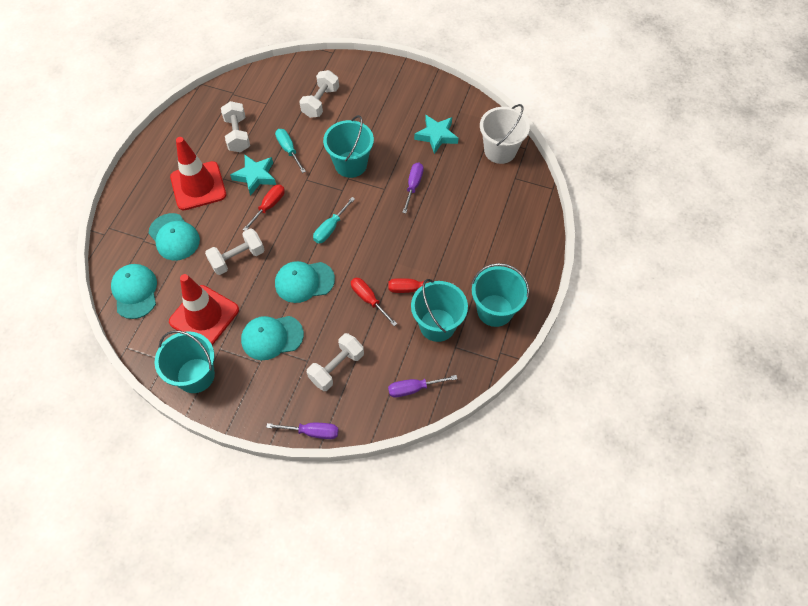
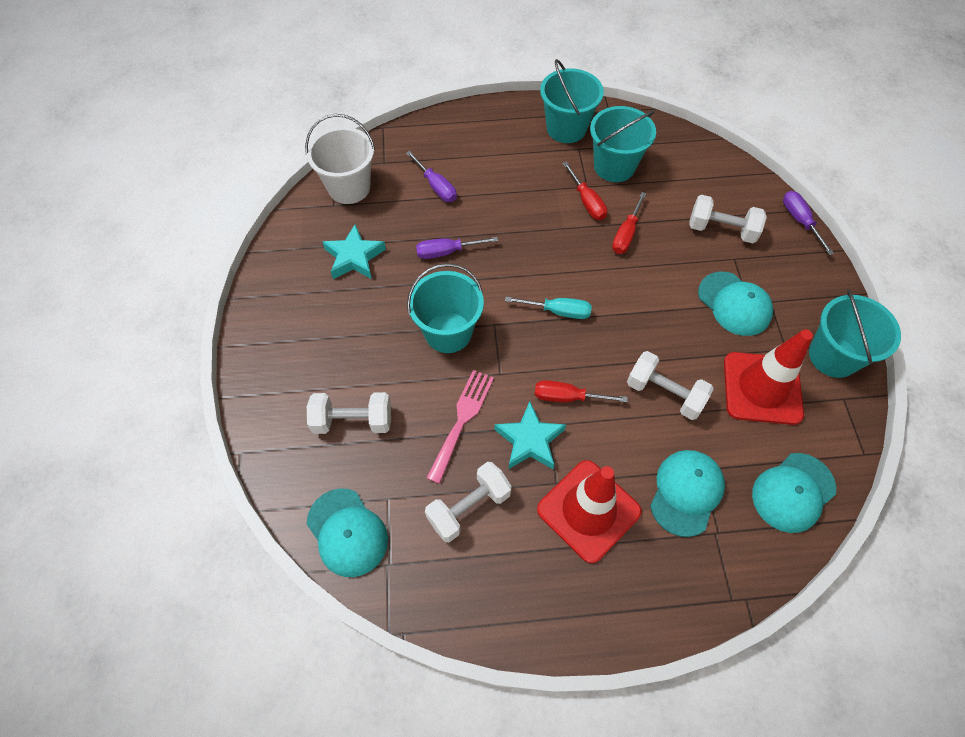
camera: 115 degrees left, 0 degrees up
(289, 150) = (462, 420): turquoise screwdriver -> pink fork
(304, 282) = (646, 305): turquoise cap -> turquoise cap (347, 532)
(414, 388) = (694, 160): purple screwdriver -> purple screwdriver (436, 186)

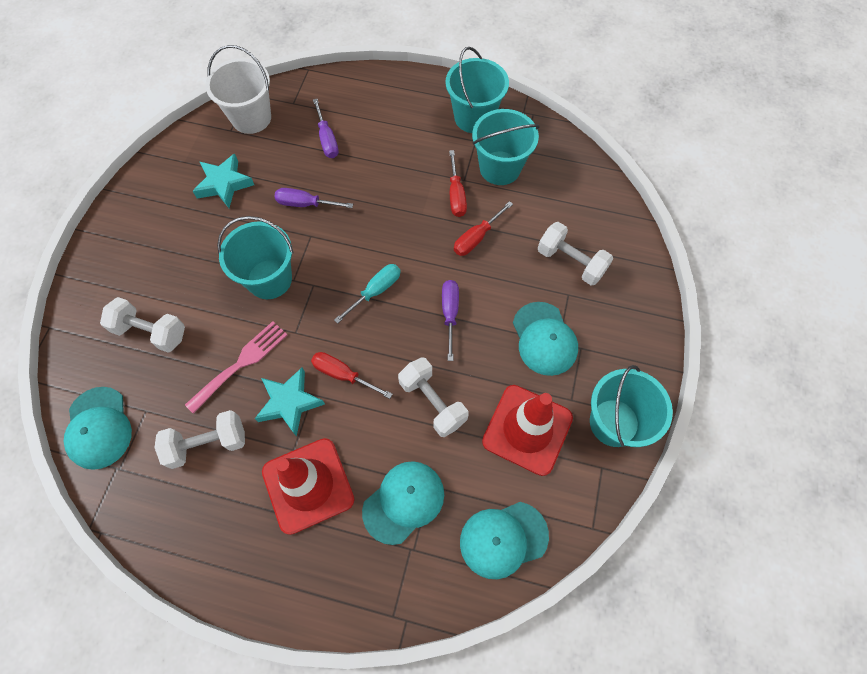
camera: 20 degrees right, 5 degrees up
(557, 311) = (375, 291): turquoise screwdriver -> turquoise screwdriver turned 75 degrees counterclockwise
(800, 221) = (654, 278): purple screwdriver -> purple screwdriver (450, 314)

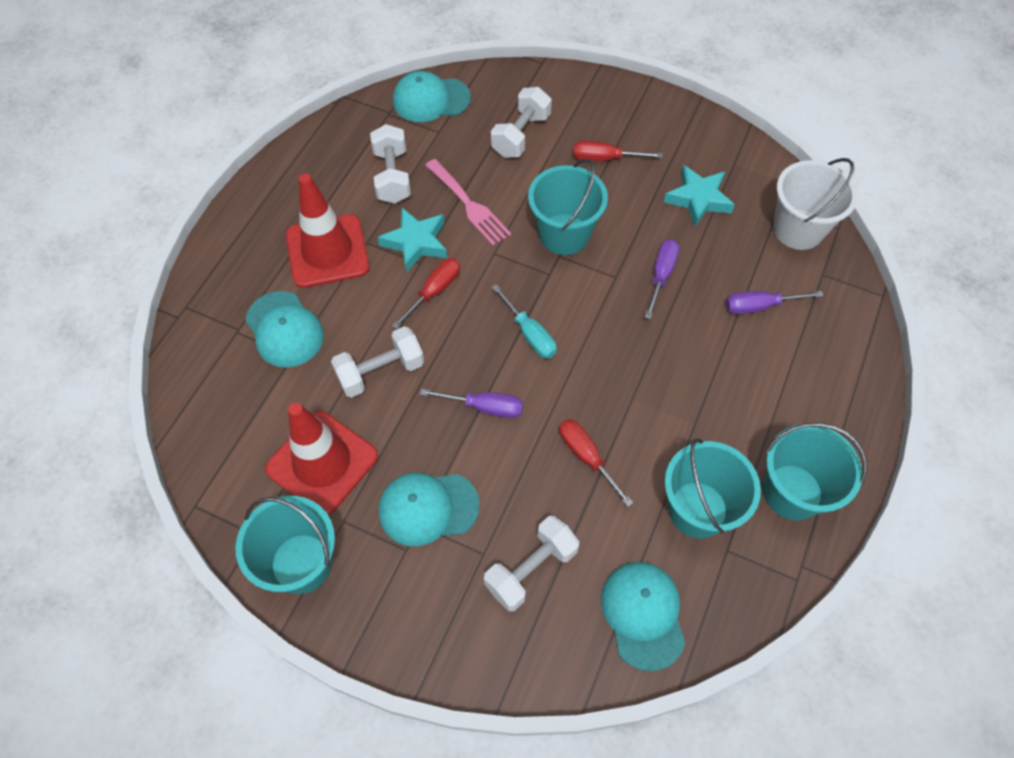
camera: 100 degrees right, 5 degrees down
(456, 195) = (657, 444): red screwdriver -> red screwdriver (605, 158)
(503, 539) = (216, 414): turquoise cap -> turquoise cap (643, 614)

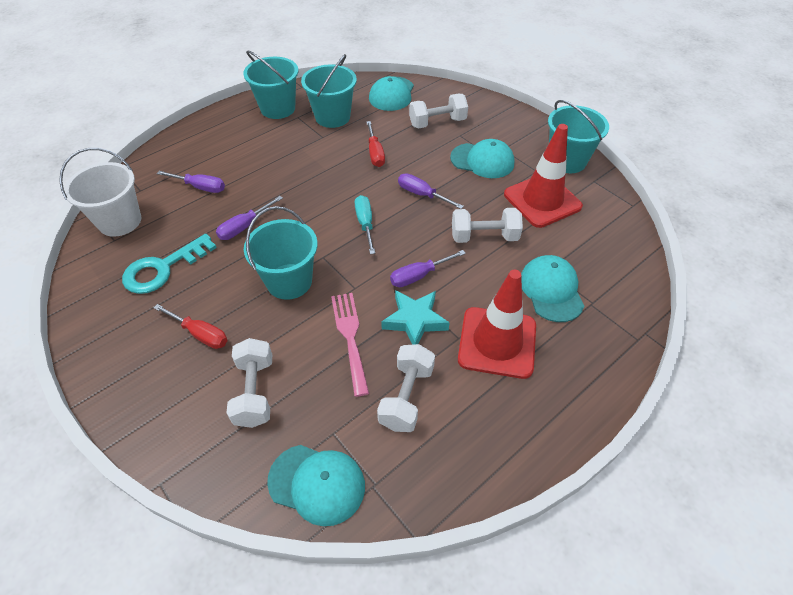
camera: 155 degrees left, 10 degrees down
(434, 292) = (419, 275): red screwdriver -> purple screwdriver
(521, 135) = (255, 392): white dumbbell -> white dumbbell turned 60 degrees counterclockwise
(698, 199) = (163, 269): turquoise star -> turquoise key

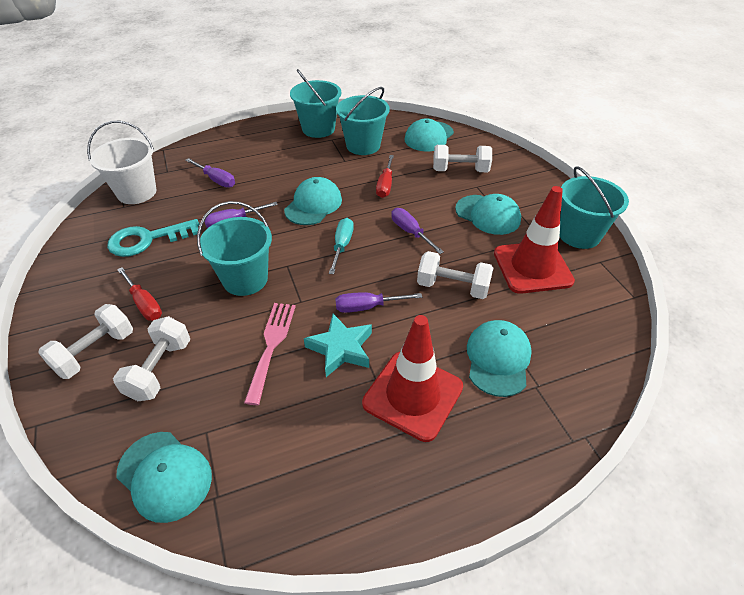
camera: 20 degrees right, 5 degrees down
(316, 190) = (313, 205): none -> turquoise cap
(406, 397) = (293, 420): white dumbbell -> white dumbbell (95, 352)

